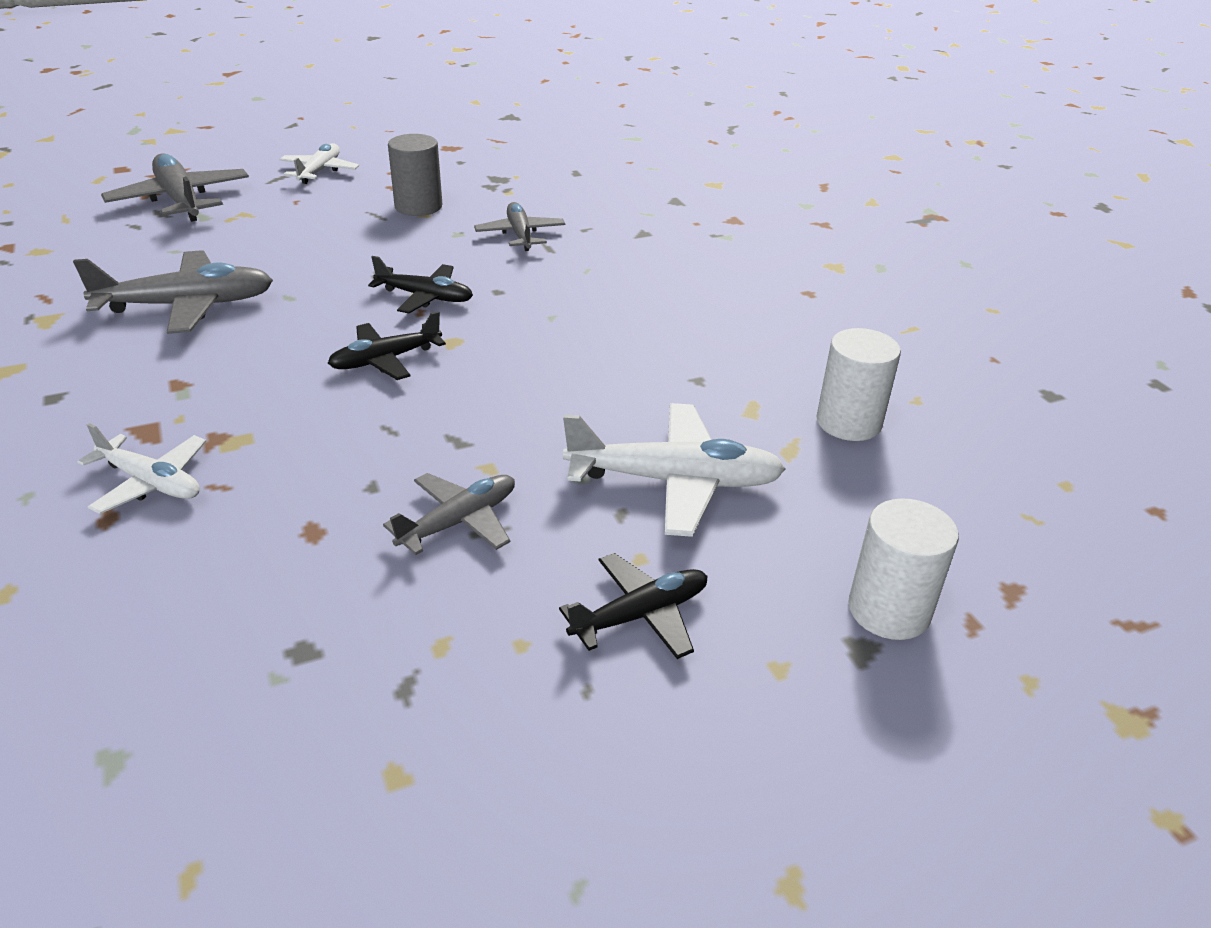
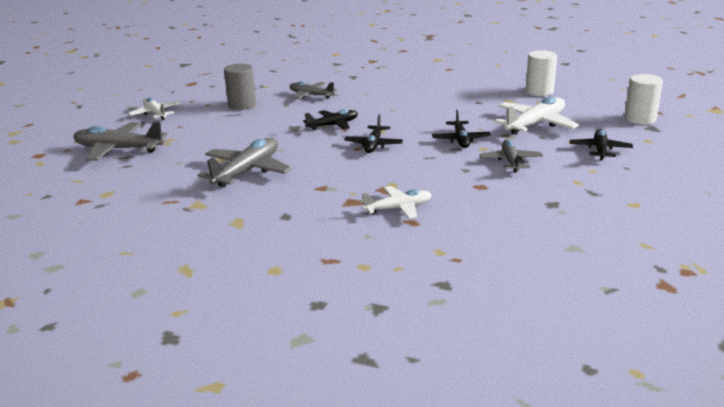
camera: 45 degrees left, 10 degrees down
(499, 430) = (461, 140): none -> black plane

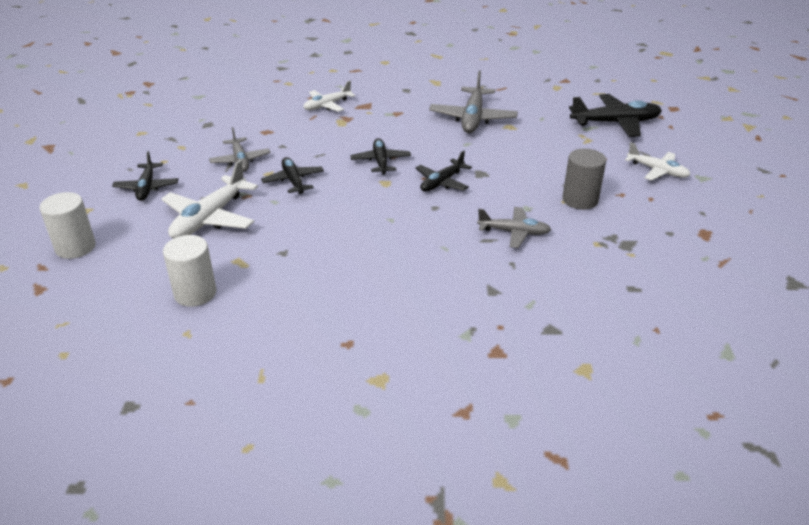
camera: 160 degrees right, 10 degrees up
(118, 149) = (616, 123): grey plane -> black plane

